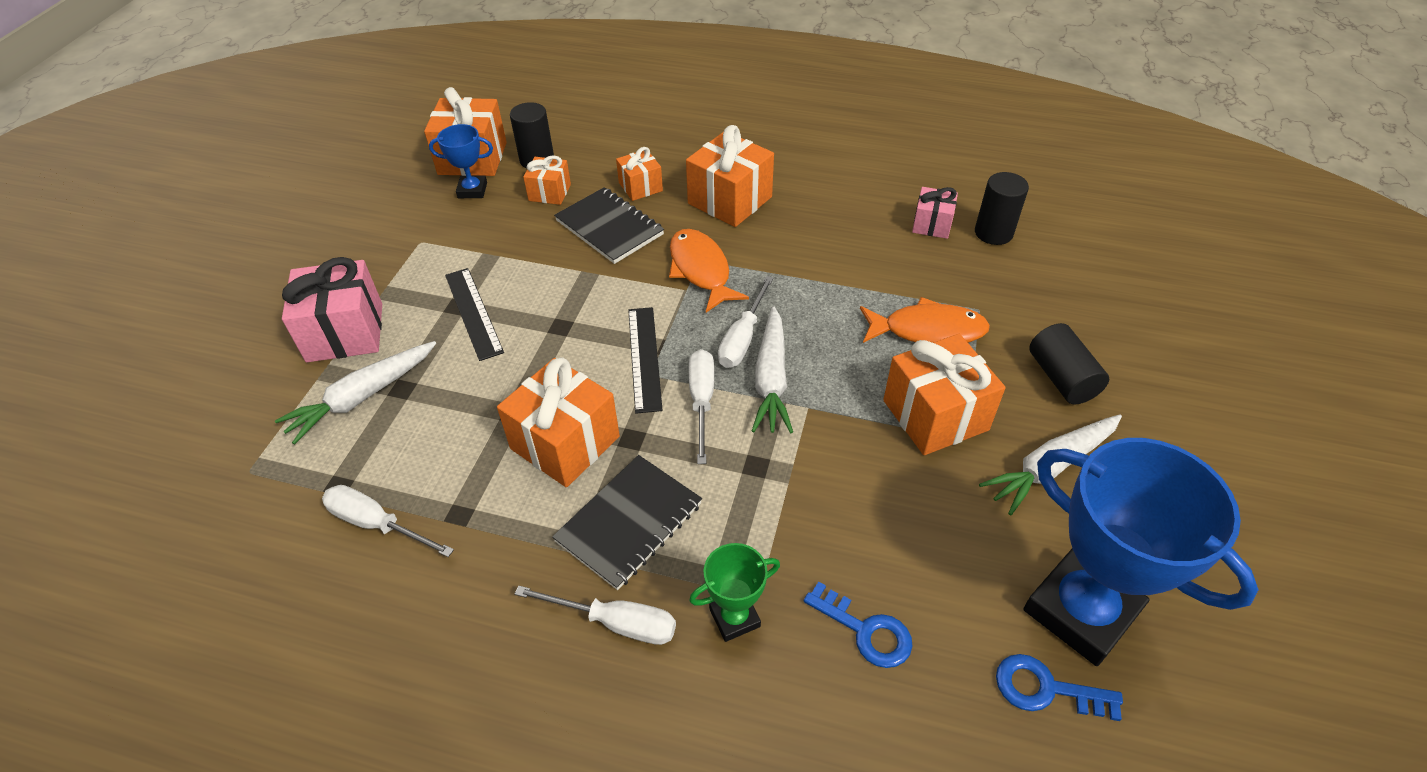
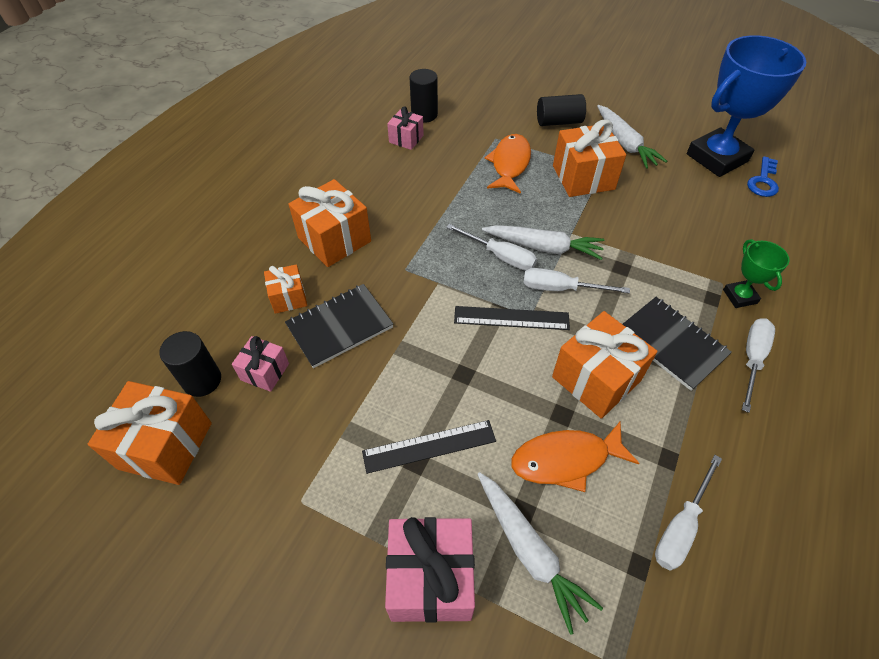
camera: 80 degrees left, 5 degrees up
(472, 190) = (228, 446): blue trophy -> none
(549, 192) = (265, 372): orange gift -> pink gift
(701, 270) = (417, 270): orange fish -> orange fish (566, 459)
(866, 631) = (740, 239): blue key -> none

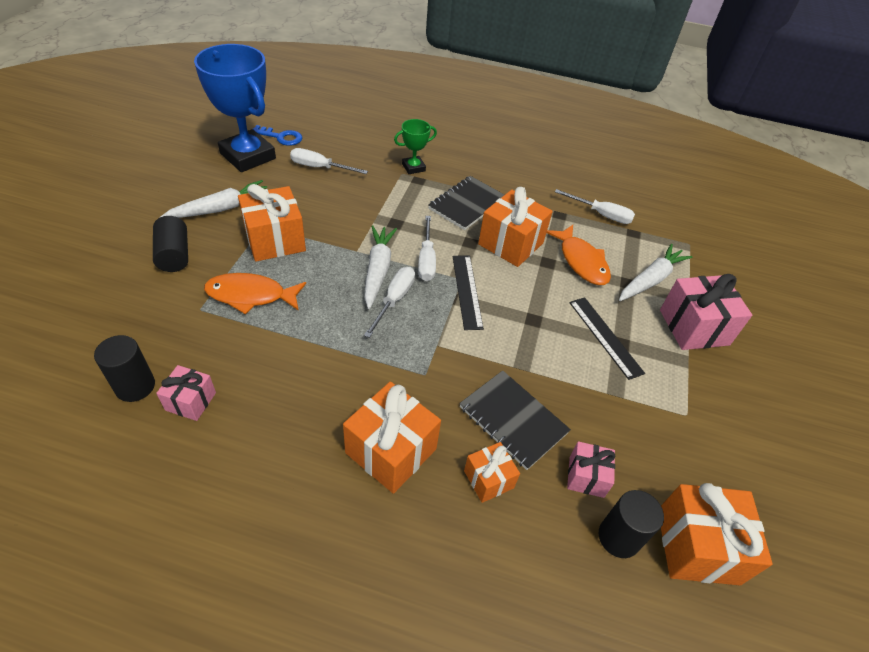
camera: 105 degrees left, 5 degrees down
(752, 359) = (469, 170): white screwdriver -> white screwdriver (320, 167)

